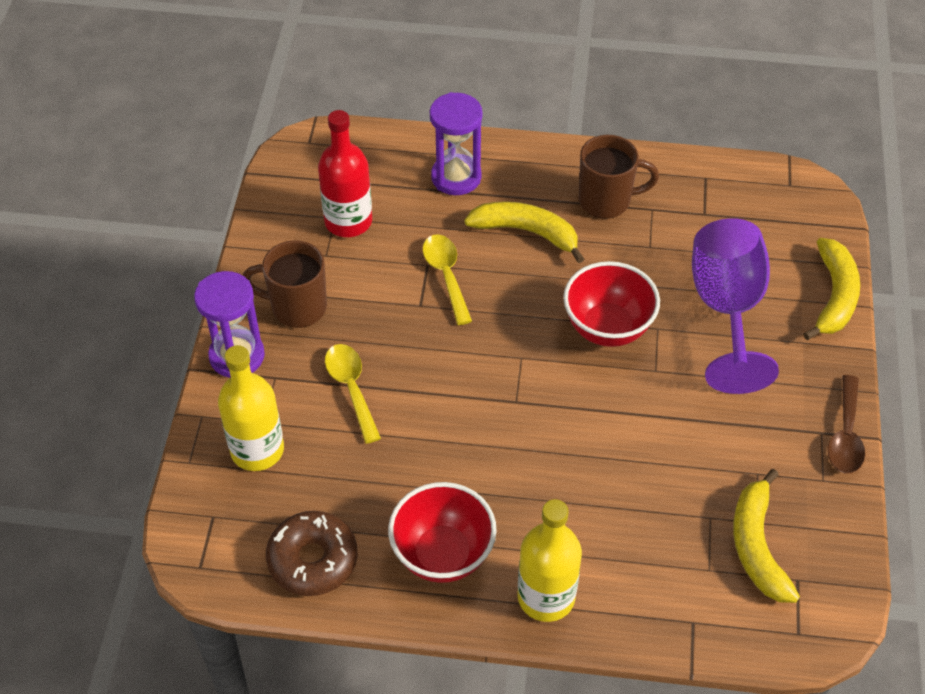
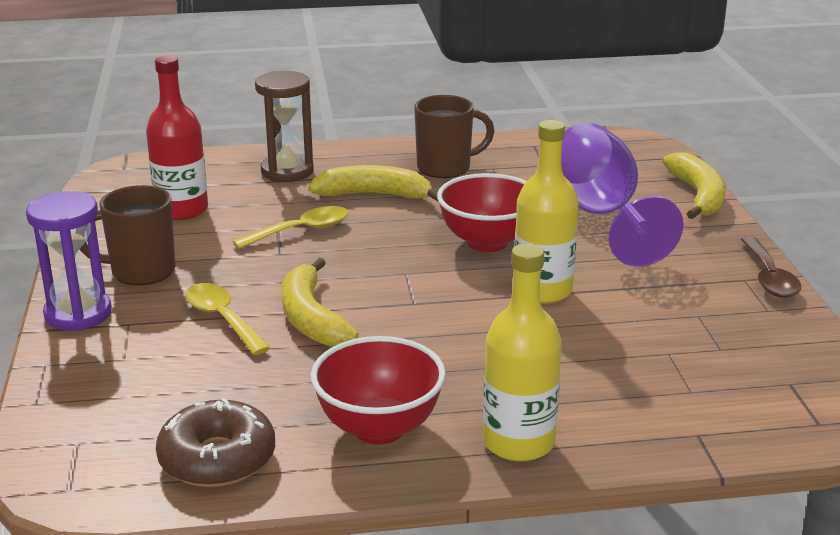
camera: 15 degrees left, 25 degrees down
(257, 450) = (121, 380): yellow bottle -> yellow bottle (542, 291)
(446, 275) = (301, 231): yellow spoon -> yellow spoon turned 90 degrees clockwise
(456, 177) = (287, 171): purple hourglass -> brown hourglass
(757, 546) = (732, 365): yellow banana -> yellow banana (311, 318)

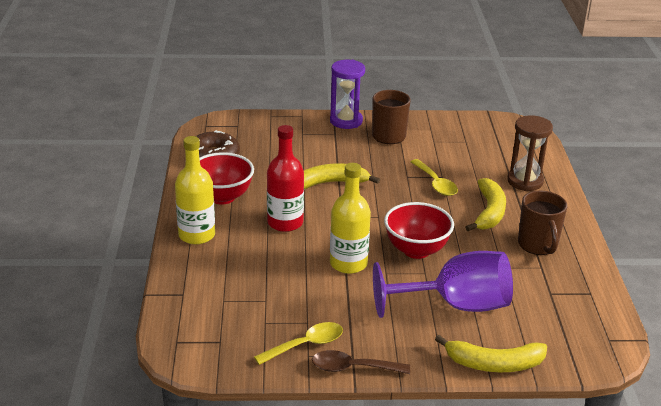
camera: 95 degrees right, 5 degrees up
(182, 210) = (465, 146): red bottle -> red bottle (285, 223)
(222, 319) = (334, 158): yellow spoon -> yellow spoon (306, 345)

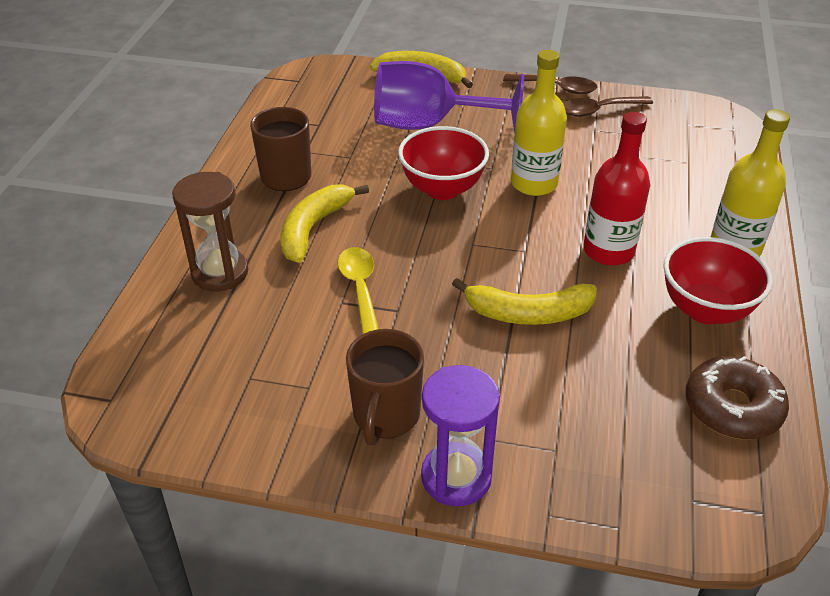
camera: 165 degrees left, 10 degrees up
(306, 345) = (599, 110): yellow spoon -> brown spoon

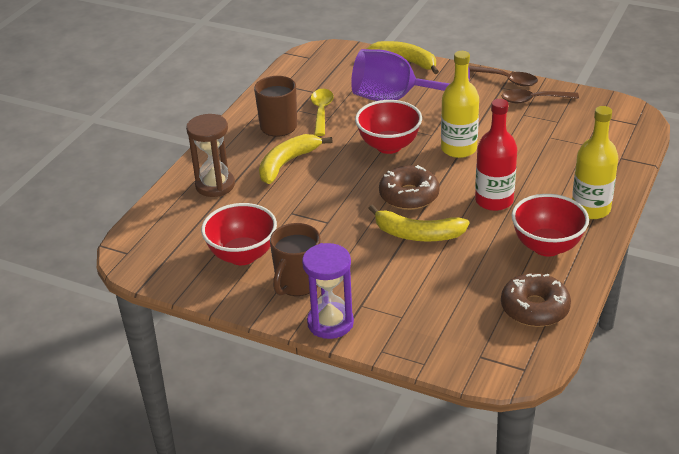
camera: 15 degrees right, 5 degrees down
(290, 380) = (242, 255): none -> red bowl
(360, 288) = (306, 205): yellow spoon -> yellow spoon (321, 111)
(495, 257) = (409, 196): none -> brown donut

